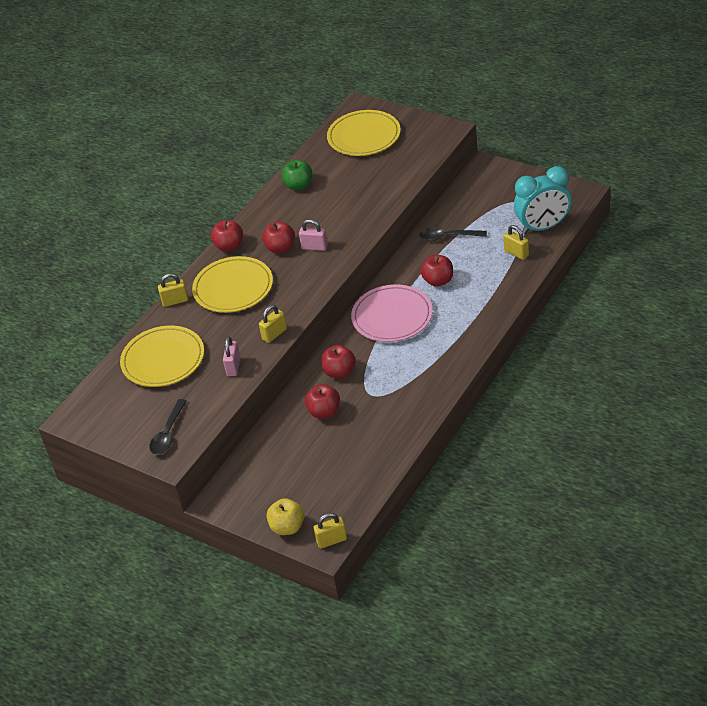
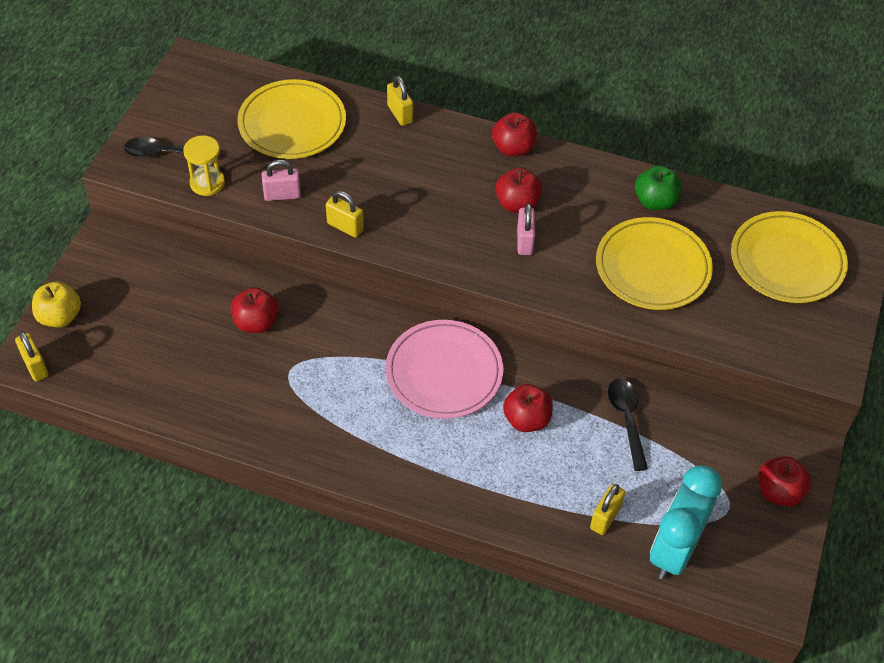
camera: 70 degrees right, 10 degrees up
(207, 408) = (207, 183): none -> yellow hourglass
(233, 288) = (430, 167): yellow plate -> yellow plate (652, 267)
(339, 372) = (330, 328): red apple -> red apple (778, 492)
(543, 227) = (674, 550): turquoise clock -> turquoise clock turned 60 degrees clockwise

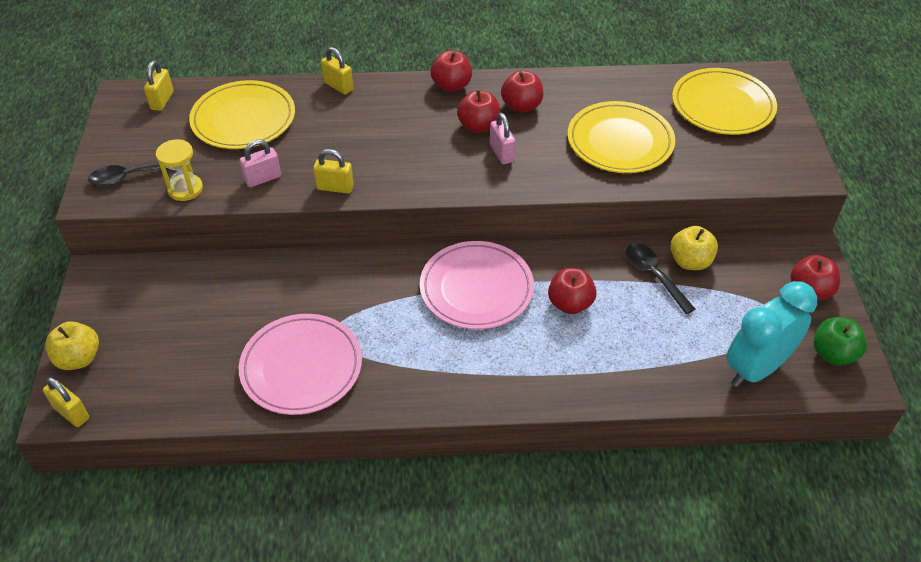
camera: 20 degrees left, 5 degrees down
(247, 394) = (301, 367): none -> pink plate
(256, 322) = (280, 302): red apple -> red apple (521, 106)
(605, 518) = (683, 362): yellow padlock -> yellow padlock (162, 101)
(655, 201) = (592, 92): green apple -> green apple (833, 354)
(672, 417) = (690, 261): none -> yellow apple
(674, 550) = (756, 368): turquoise clock -> turquoise clock turned 45 degrees clockwise

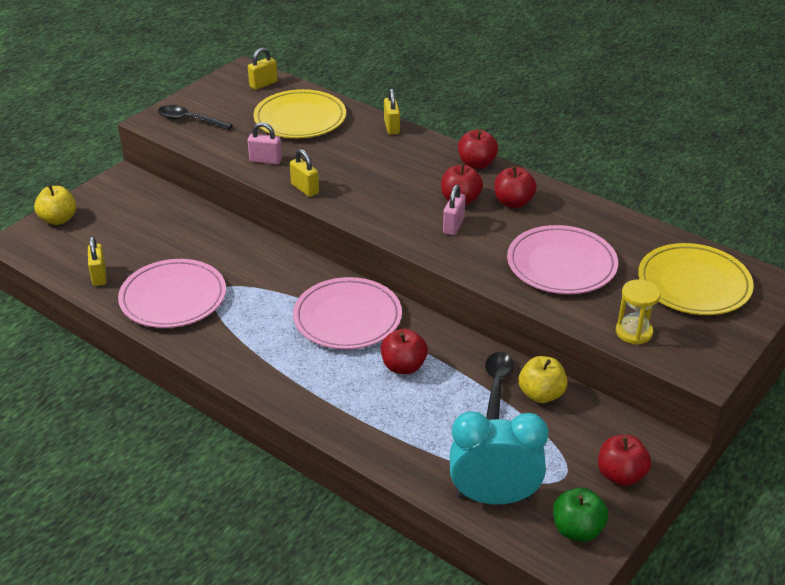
camera: 40 degrees right, 10 degrees down
(71, 413) = (20, 246): yellow padlock -> yellow padlock (99, 276)
(185, 189) = (211, 143): yellow hourglass -> yellow hourglass (634, 332)
(620, 141) = (561, 264): yellow plate -> pink plate

